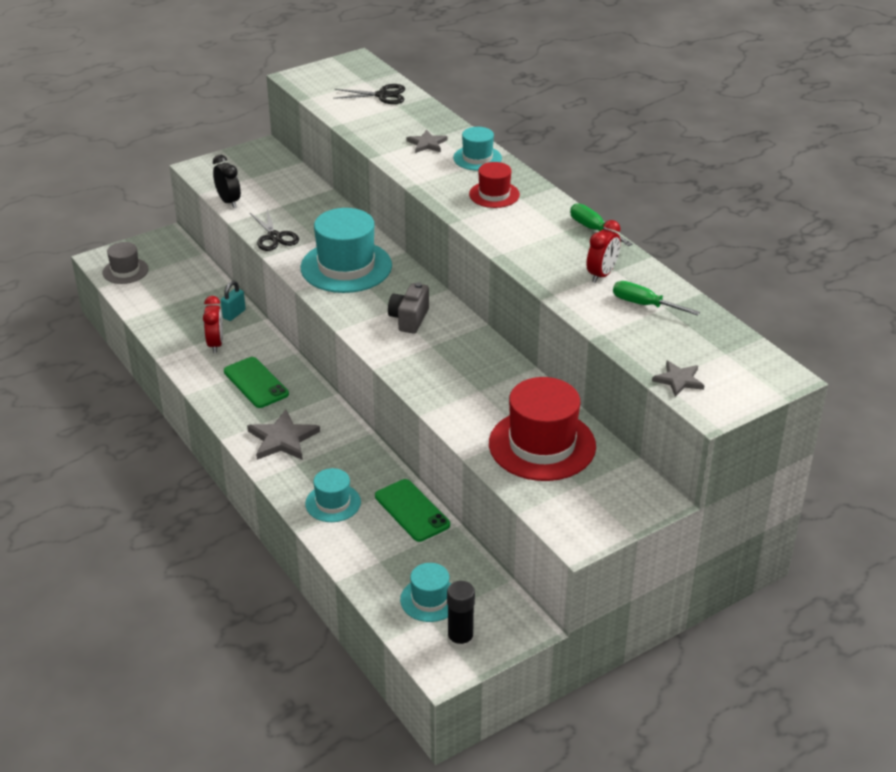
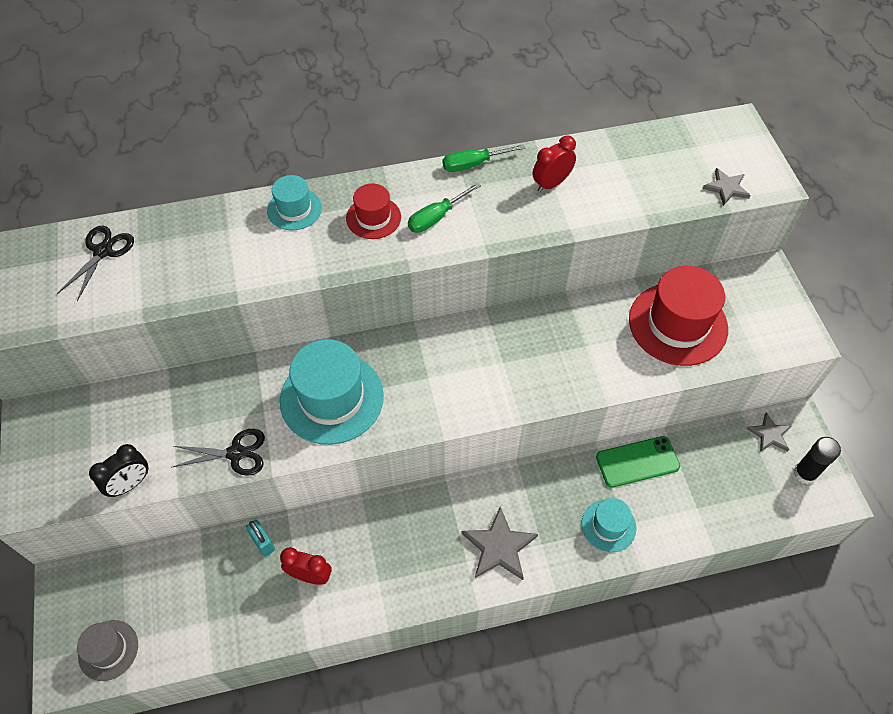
camera: 70 degrees left, 20 degrees up
(229, 201) = (130, 484): black clock -> black clock turned 150 degrees clockwise
(256, 383) = (397, 550): green phone -> none
(409, 319) = (451, 368): grey camera -> none
(427, 144) = (239, 242): grey star -> grey star (769, 434)
(430, 599) = (753, 482): turquoise hat -> none
(602, 274) = (551, 184): red clock -> red clock turned 90 degrees counterclockwise
(644, 305) = (610, 171): green screwdriver -> green screwdriver (436, 217)

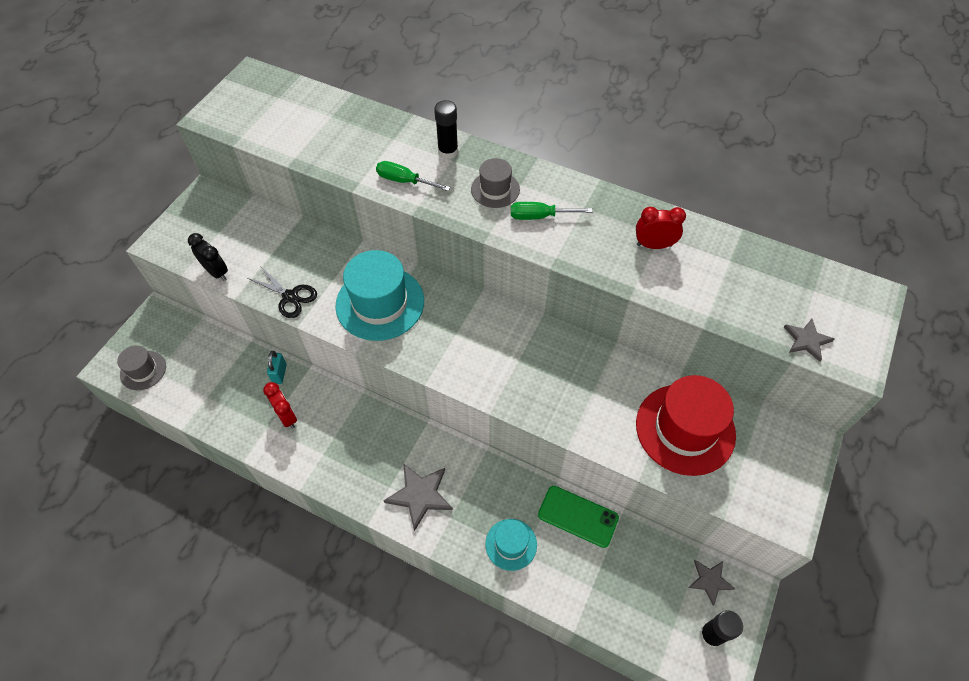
camera: 40 degrees right, 0 degrees up
(103, 251) = (307, 108): black scissors -> none
(130, 484) = (216, 272): black clock -> black clock turned 135 degrees counterclockwise
(294, 209) = (448, 151): turquoise hat -> black glue stick
(373, 218) = (495, 189): red hat -> grey hat
(473, 164) = (606, 195): green screwdriver -> green screwdriver (405, 181)

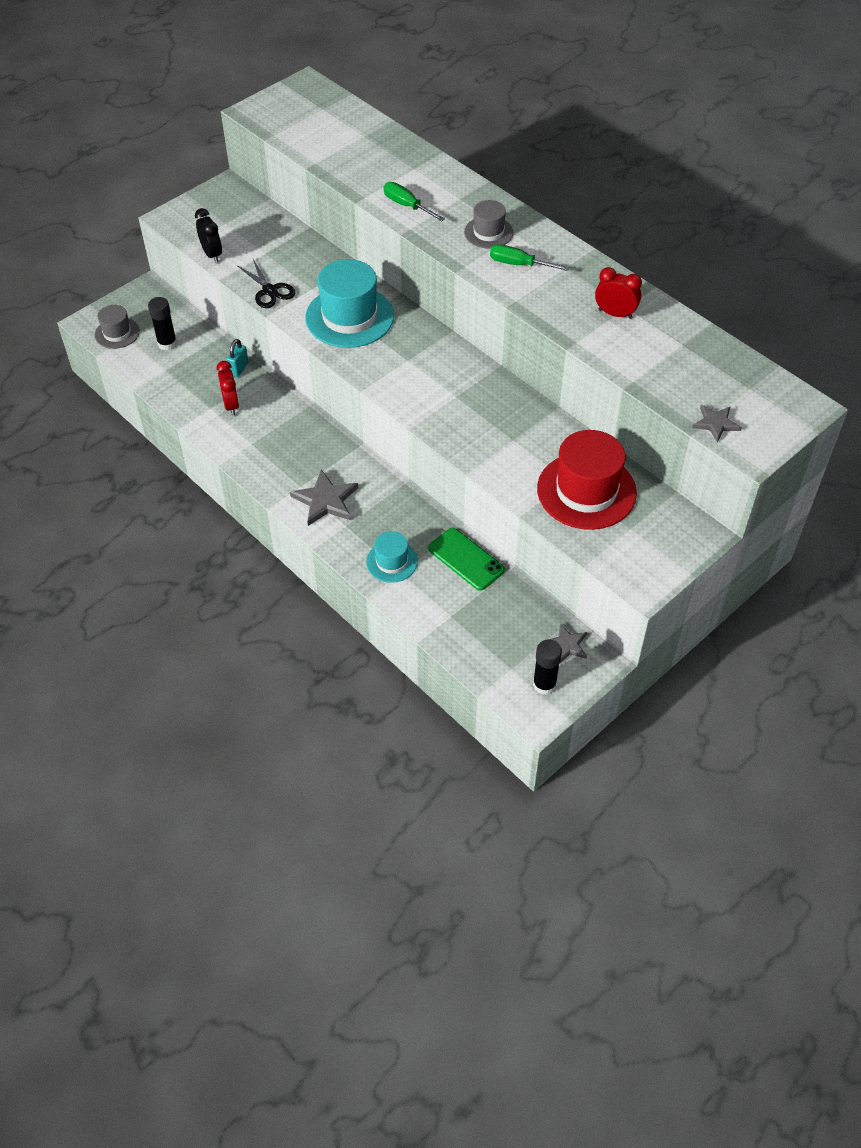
camera: 20 degrees right, 5 degrees down
(448, 151) = (460, 191): black glue stick -> black glue stick (167, 343)

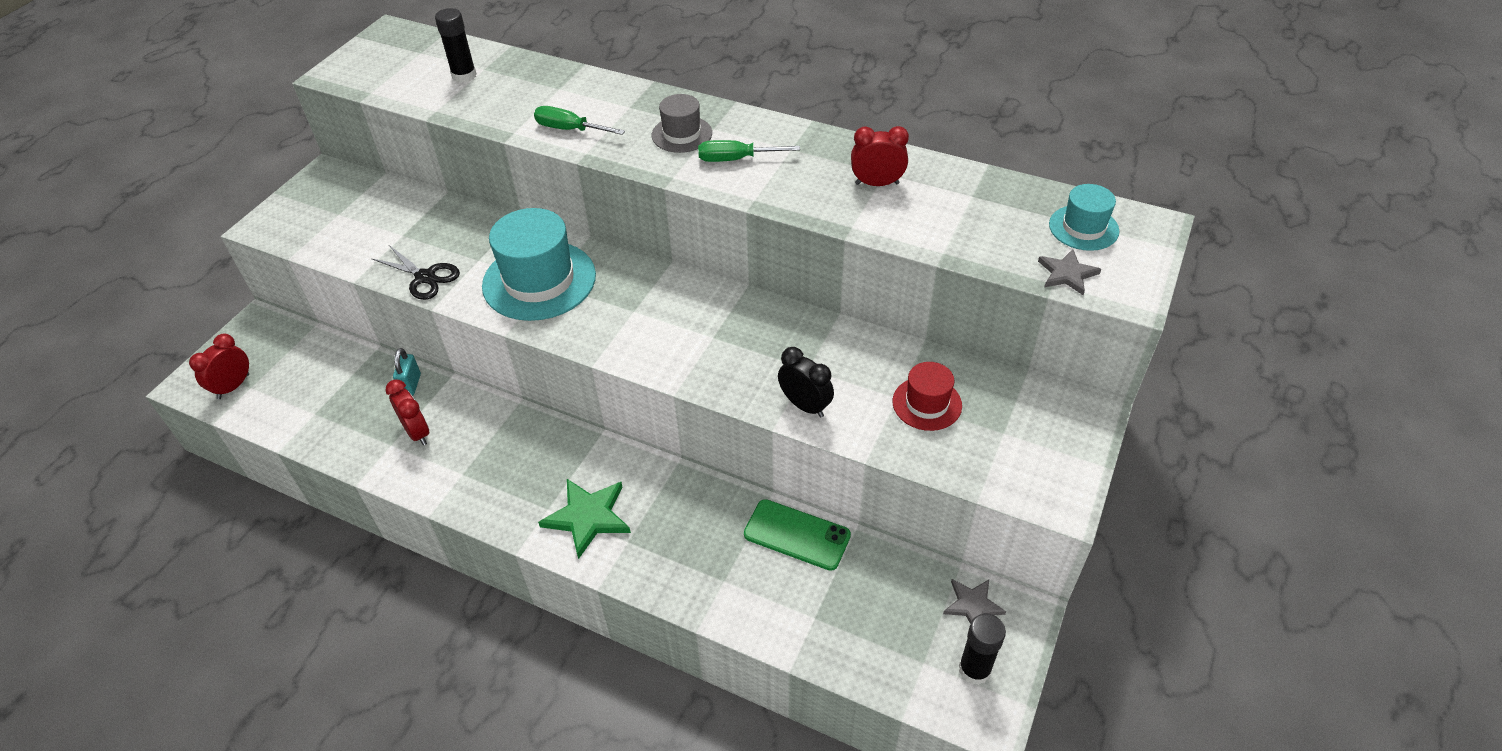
camera: 20 degrees left, 5 degrees down
(117, 333) = (233, 386): grey hat -> red clock
(167, 343) = (305, 380): black glue stick -> black glue stick (464, 76)
(212, 254) = (333, 254): black clock -> black clock (805, 405)
(325, 500) = (588, 517): grey star -> green star
(392, 562) = (707, 570): turquoise hat -> turquoise hat (1083, 228)
(586, 491) = (927, 403): red hat -> red hat, size x0.54

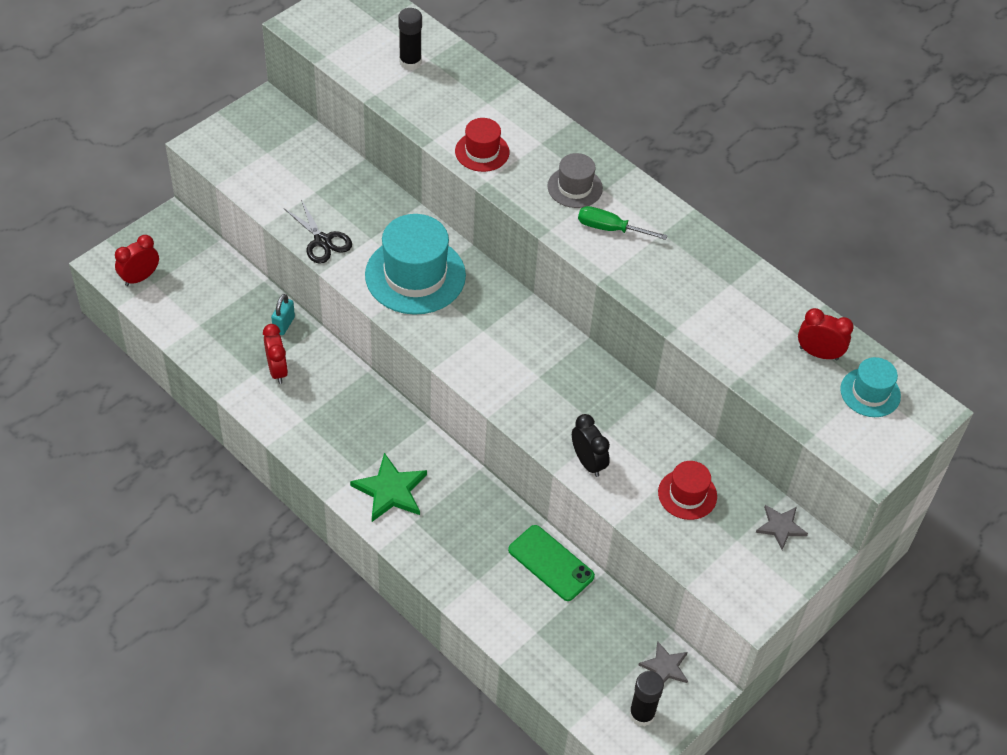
camera: 15 degrees right, 5 degrees up
(570, 129) = (482, 152): green screwdriver -> red hat
(877, 183) = (718, 292): red clock -> red clock (818, 353)
(1067, 274) = (831, 430): grey star -> grey star (780, 527)

